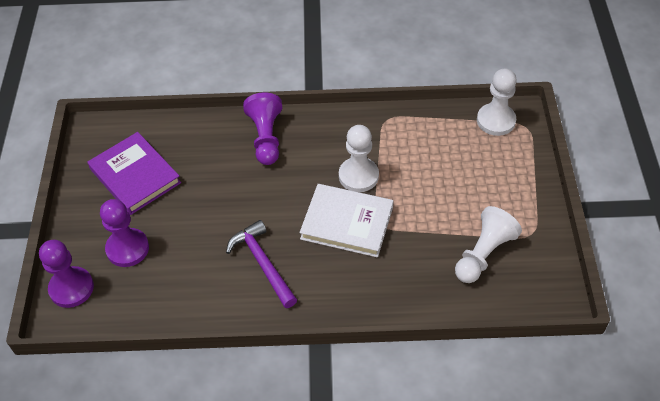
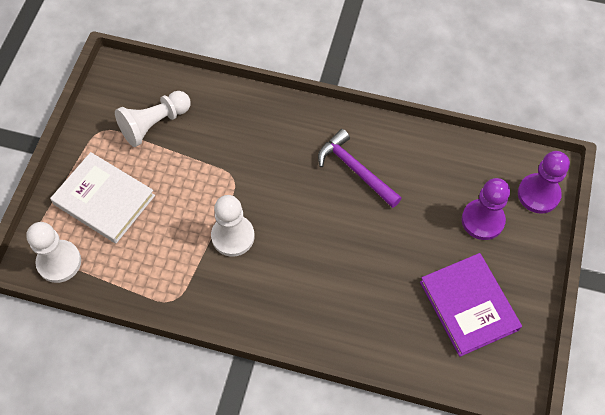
camera: 165 degrees left, 10 degrees up
(263, 263) = (355, 170): purple hammer -> purple hammer turned 150 degrees clockwise
(266, 138) = (315, 315): purple pawn -> none
(347, 223) = (264, 188): white book -> white book (104, 200)

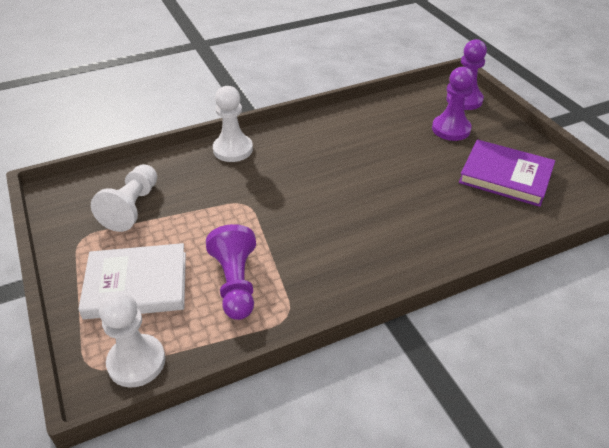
camera: 40 degrees left, 20 degrees down
(165, 247) = (235, 283): none -> purple pawn
(233, 236) = (288, 239): white pawn -> white pawn (233, 149)
(355, 170) = (333, 149): purple hammer -> none

